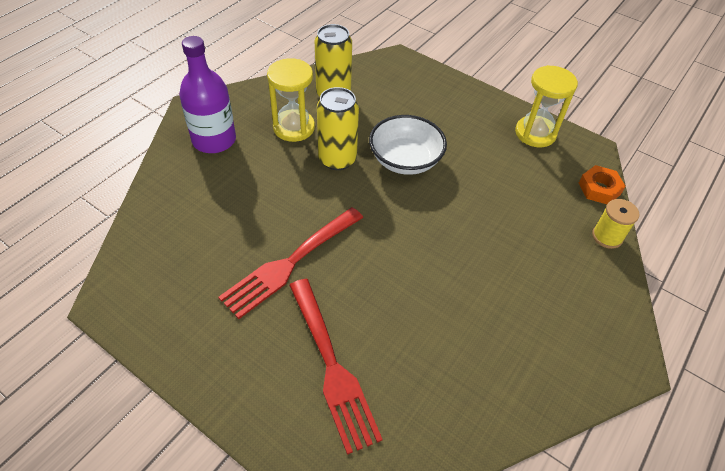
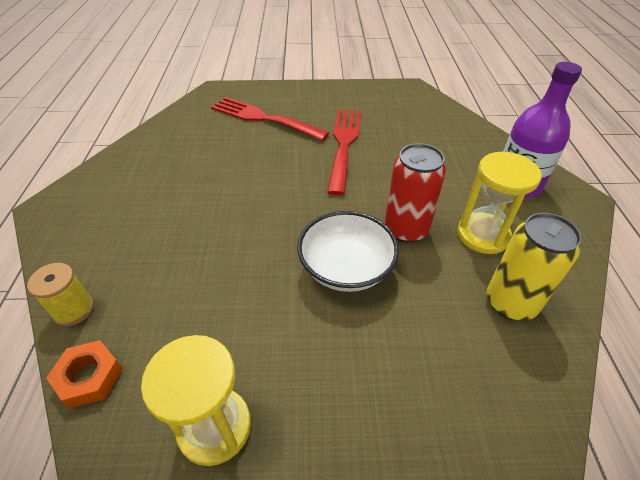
camera: 145 degrees right, 5 degrees down
(337, 159) = (406, 229): yellow can -> red can

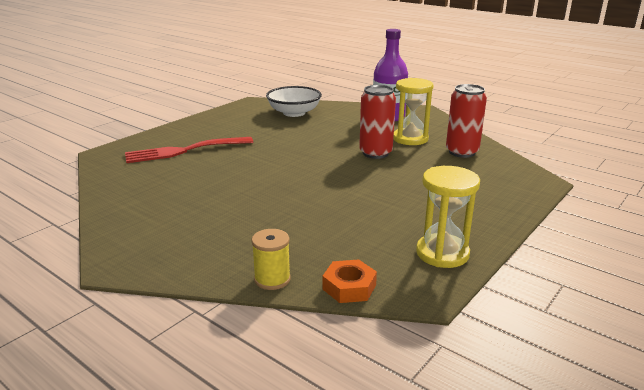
camera: 50 degrees left, 20 degrees down
(344, 145) = (269, 139): red fork -> none
(346, 268) = (379, 179): white bowl -> white bowl (294, 113)
(510, 302) = (462, 152): yellow can -> red can

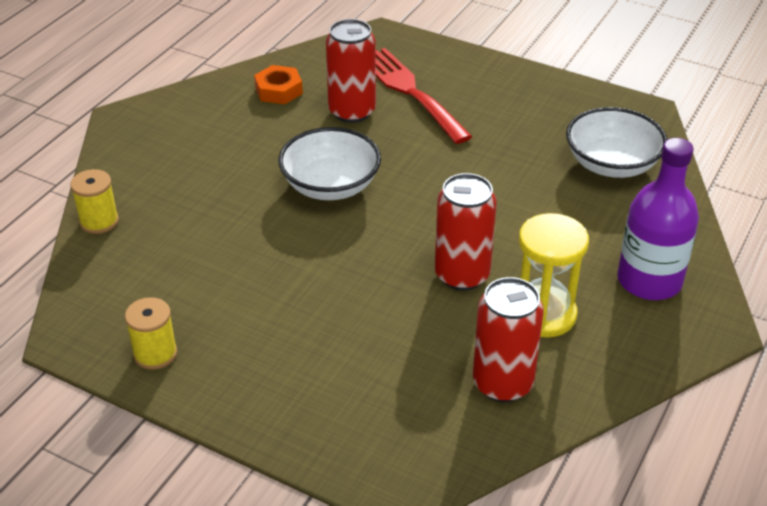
camera: 80 degrees right, 15 degrees up
(192, 169) = (352, 111): none -> red can
(274, 182) = (330, 186): none -> white bowl
(349, 287) = (84, 278): orange nut -> orange nut (278, 90)
(442, 253) = (155, 354): yellow hourglass -> yellow spool

